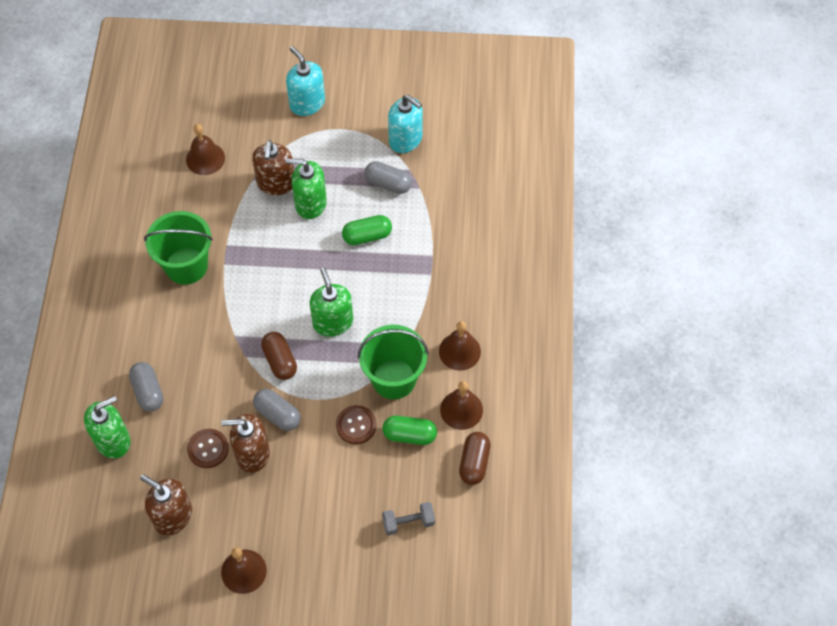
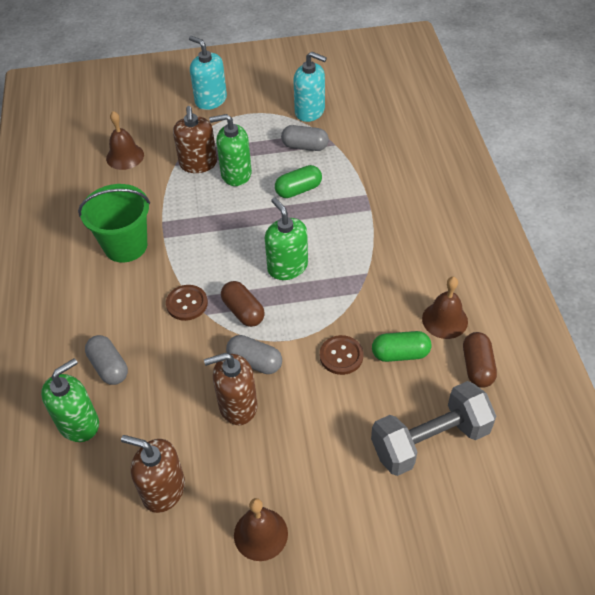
camera: 10 degrees left, 10 degrees down
(208, 449) = (187, 411): brown button -> brown button (187, 303)
(394, 379) = (366, 305): green bucket -> none
(408, 522) = (430, 441): grey dumbbell -> grey dumbbell, size x2.01
(459, 351) = (423, 268): brown bell -> none

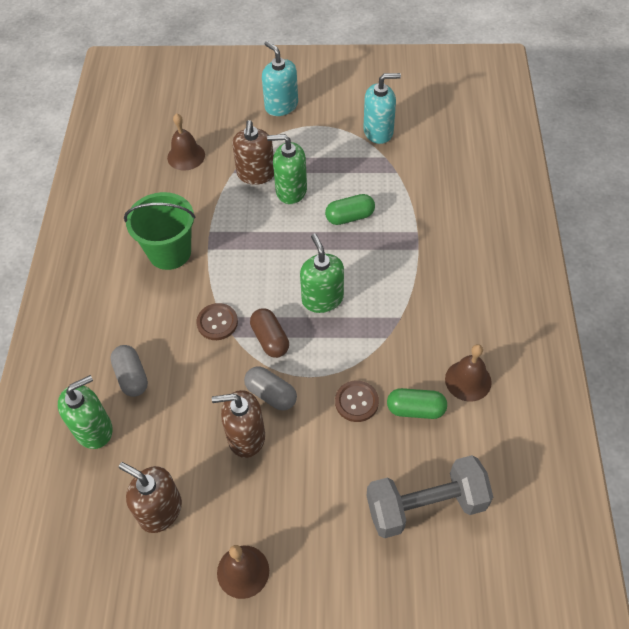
camera: 10 degrees right, 5 degrees up
(305, 146) = (365, 170): grey capsule -> none
(310, 111) = (378, 131): turquoise soap dispenser -> turquoise soap dispenser turned 45 degrees counterclockwise
(477, 367) = (490, 436): brown capsule -> none

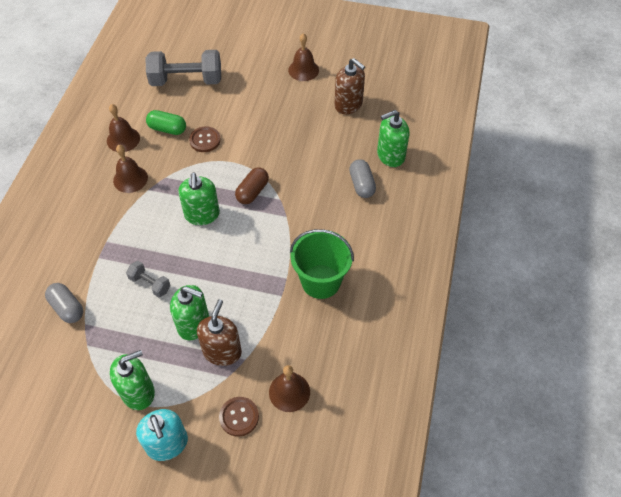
camera: 170 degrees left, 0 degrees up
(217, 322) = (290, 212): brown button -> brown button (239, 417)
(246, 437) = (286, 133): brown soap dispenser -> none
(270, 339) = (252, 192): brown capsule -> brown capsule turned 45 degrees clockwise
(271, 394) = (262, 155): grey capsule -> grey capsule (67, 308)
(321, 133) = (138, 392): none -> green soap dispenser
(350, 217) = (150, 284): green capsule -> grey dumbbell
(378, 131) = (78, 380): turquoise soap dispenser -> none
(429, 326) = (130, 179): none -> brown bell

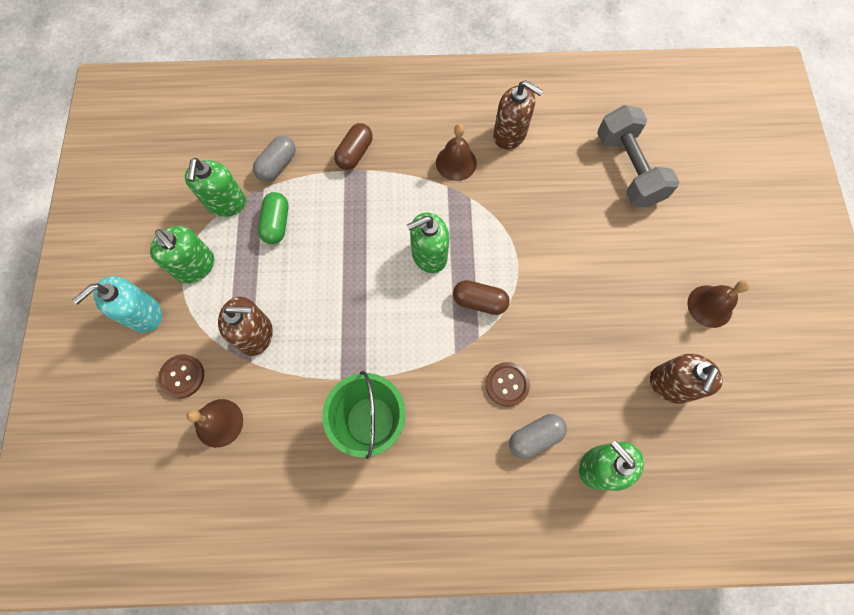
camera: 75 degrees right, 15 degrees up
(86, 246) = (355, 153): none -> brown capsule
(123, 139) = (510, 134): brown bell -> brown soap dispenser
(150, 284) = (323, 232): grey dumbbell -> none
(167, 129) = (542, 175): green capsule -> green capsule (276, 223)
(193, 324) = (283, 294): green soap dispenser -> green soap dispenser (226, 203)
(205, 140) = (540, 222): brown button -> brown button (507, 384)

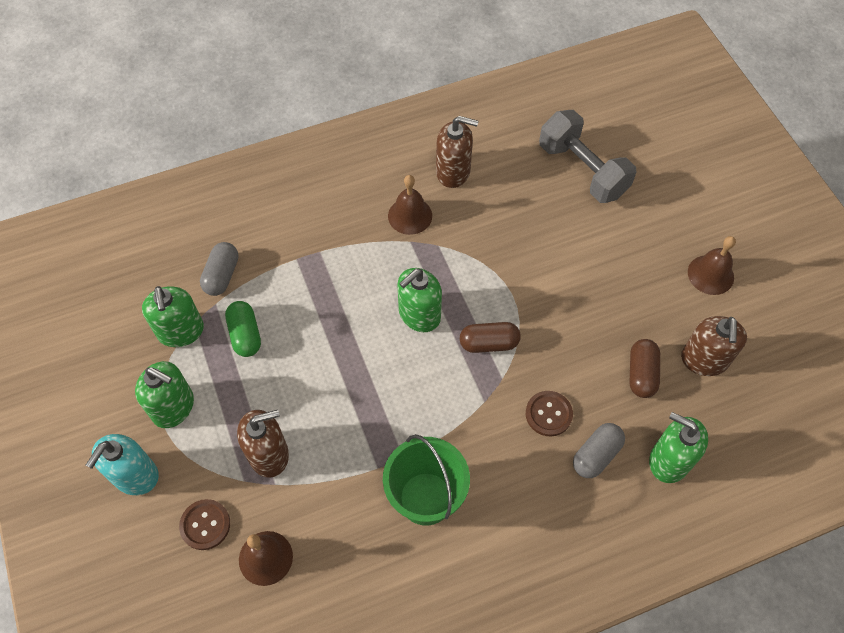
camera: 20 degrees left, 10 degrees down
(355, 153) = (300, 238): brown capsule -> brown capsule (641, 374)

